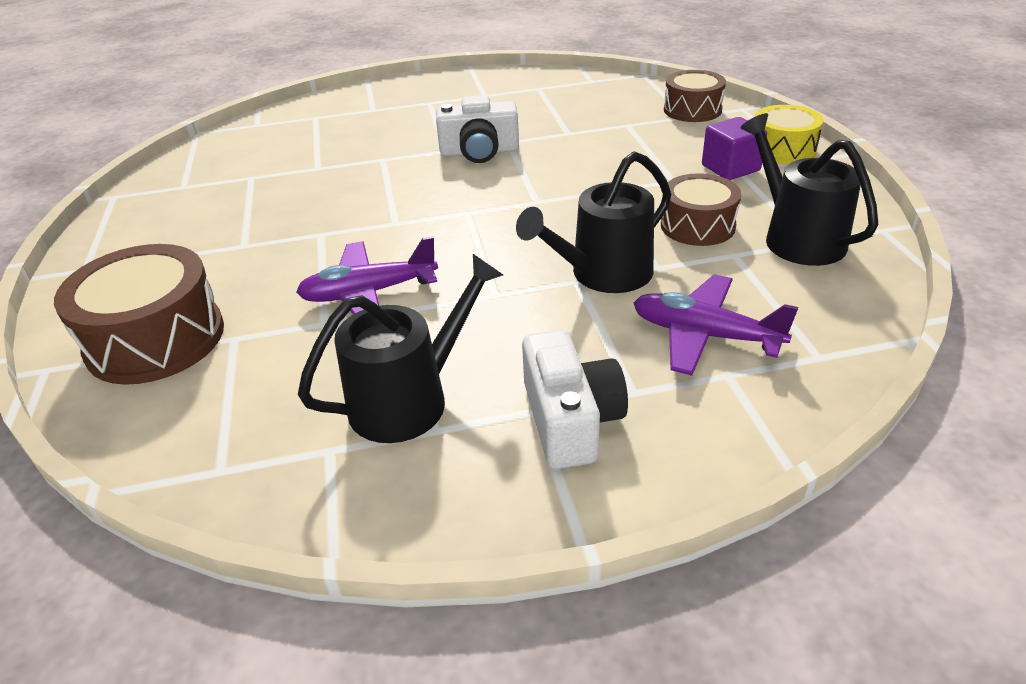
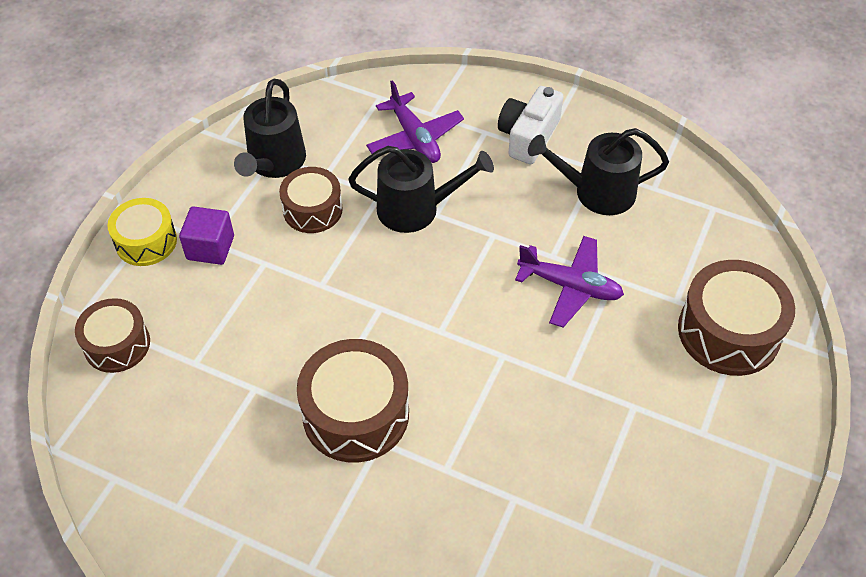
camera: 145 degrees left, 15 degrees up
(479, 152) = (356, 414): white camera -> brown drum

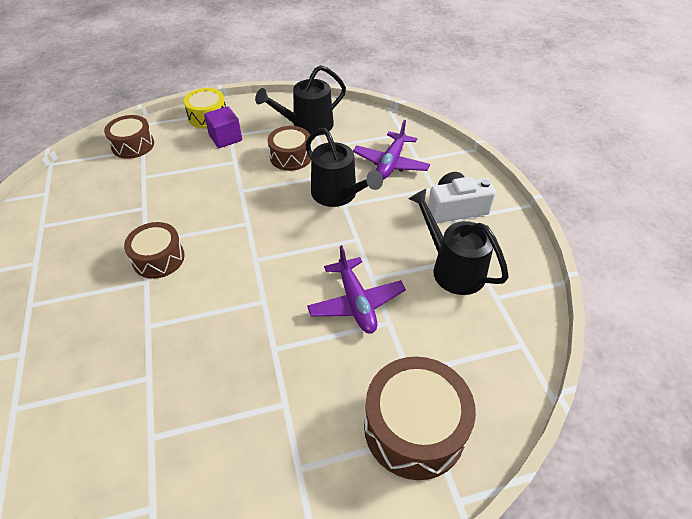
camera: 50 degrees right, 5 degrees down
(356, 414) = (158, 258): brown drum -> brown drum, size x0.64

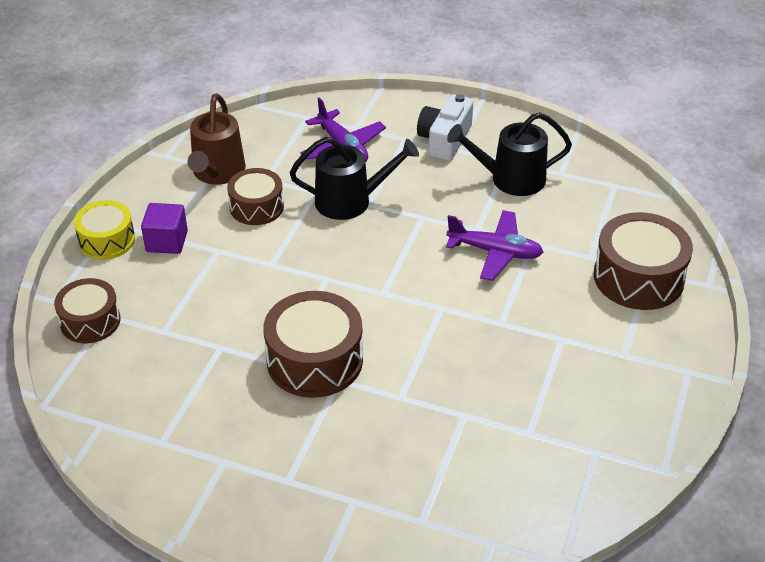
camera: 55 degrees left, 5 degrees down
(158, 258) = (314, 360): brown drum -> brown drum, size x1.57
(308, 125) = (217, 172): black watering can -> brown watering can

